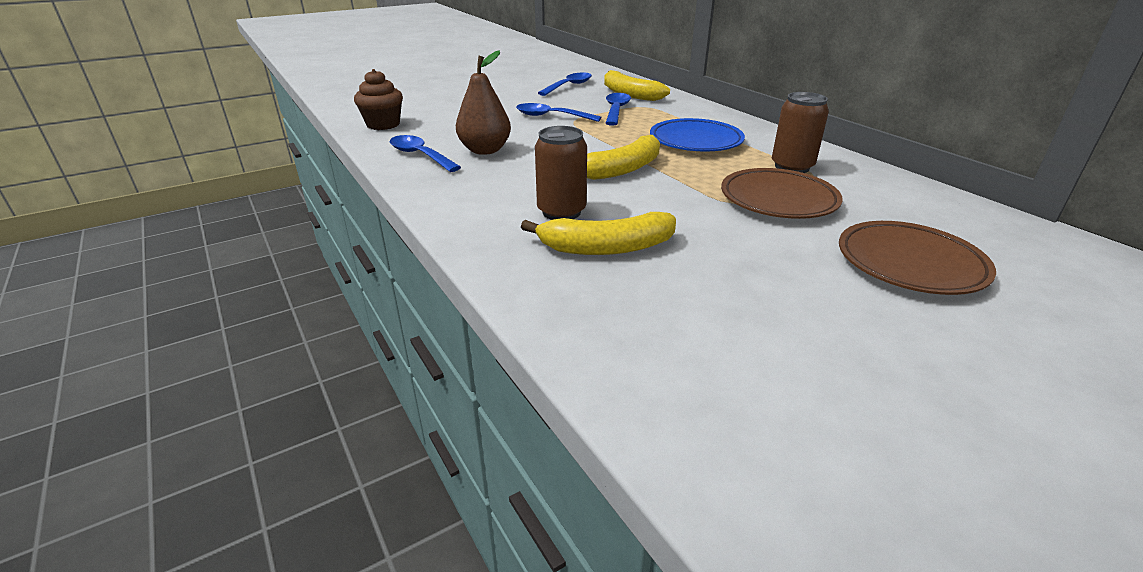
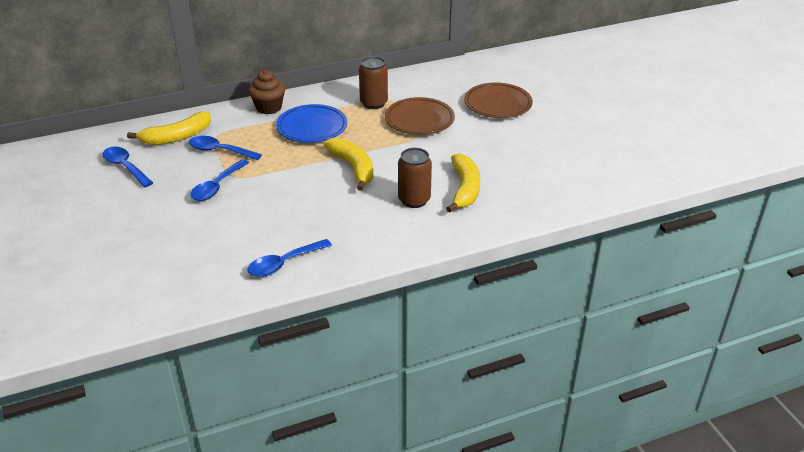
camera: 80 degrees left, 5 degrees up
(383, 125) = (183, 291): brown cupcake -> brown cupcake (269, 107)
(485, 150) = (287, 227): brown pear -> none

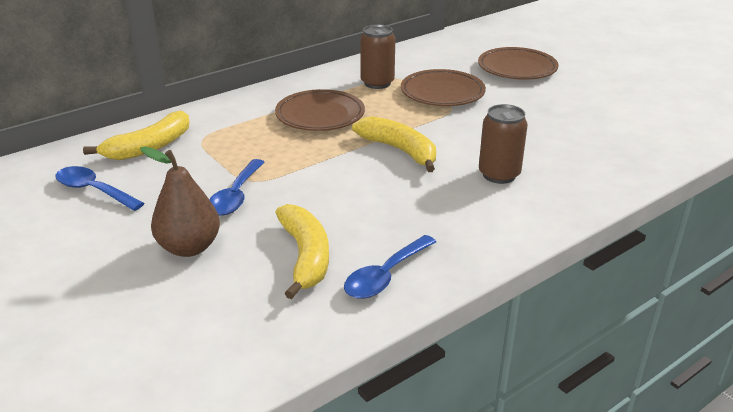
camera: 15 degrees left, 5 degrees down
(168, 221) = (189, 247): none -> brown pear
(219, 151) = (216, 155): blue spoon -> none
(269, 107) = (253, 102): brown cupcake -> none
(312, 128) = (320, 115): blue plate -> brown plate
(464, 189) = (548, 154): yellow banana -> yellow banana (305, 256)

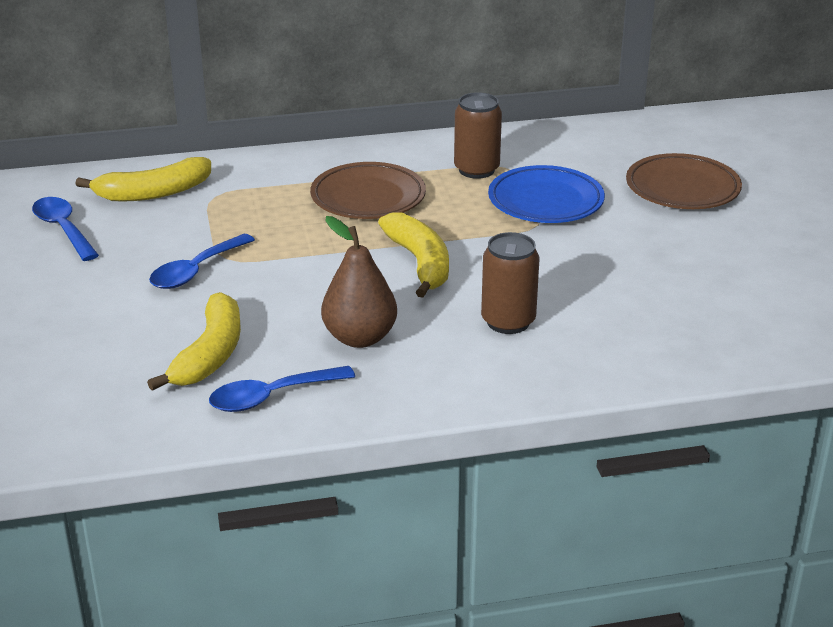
camera: 25 degrees right, 0 degrees up
(189, 247) = (107, 313): brown pear -> brown pear (360, 338)
(442, 93) = (545, 201): brown plate -> blue plate

